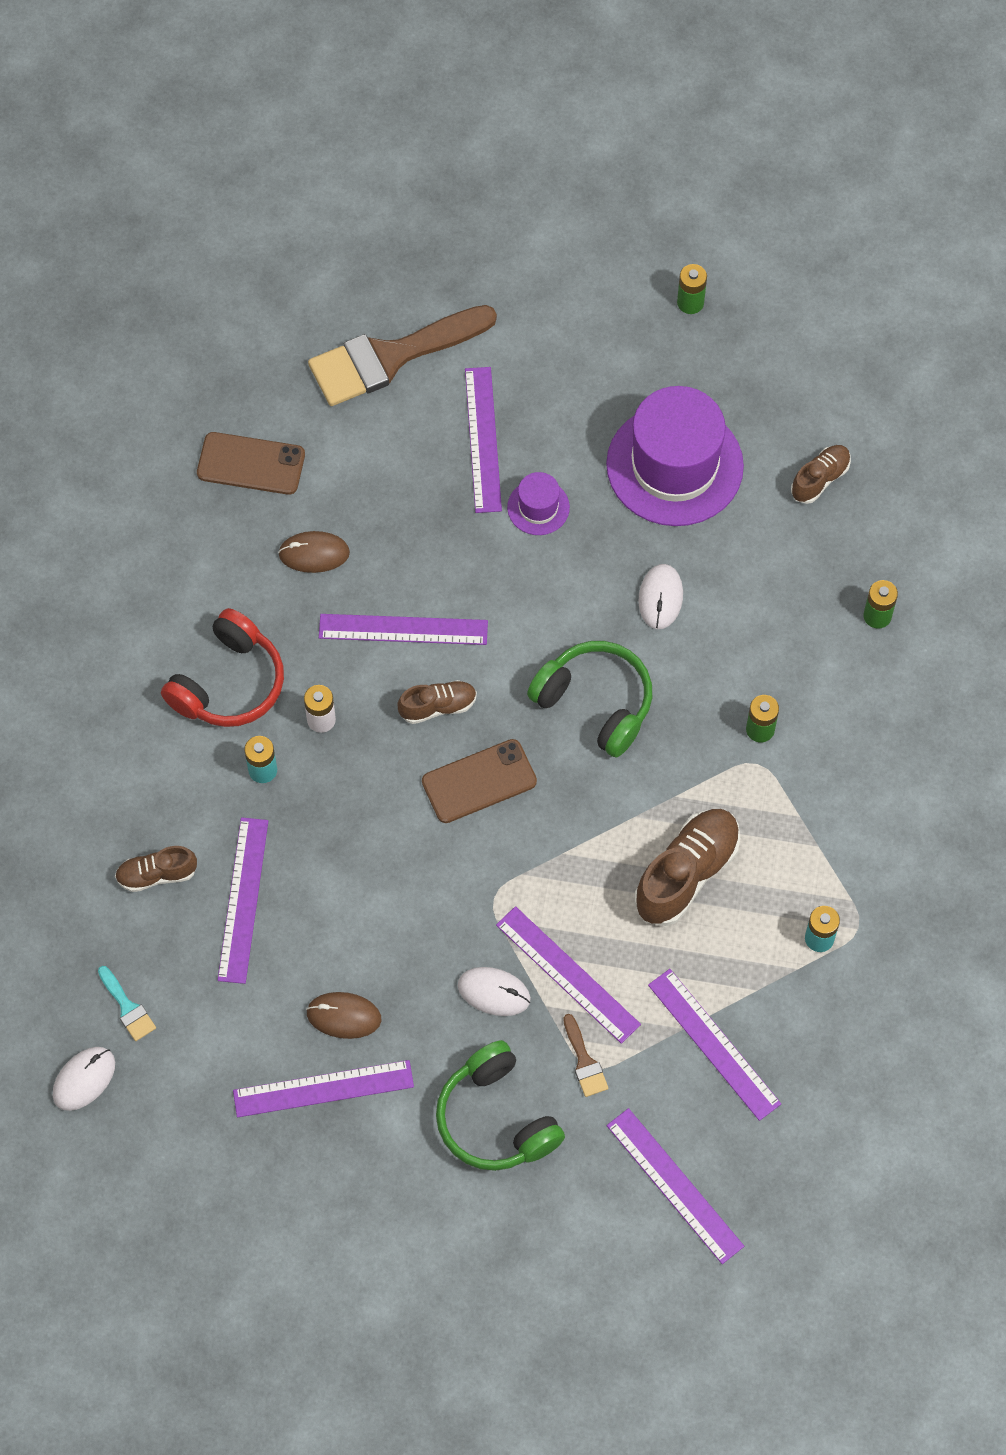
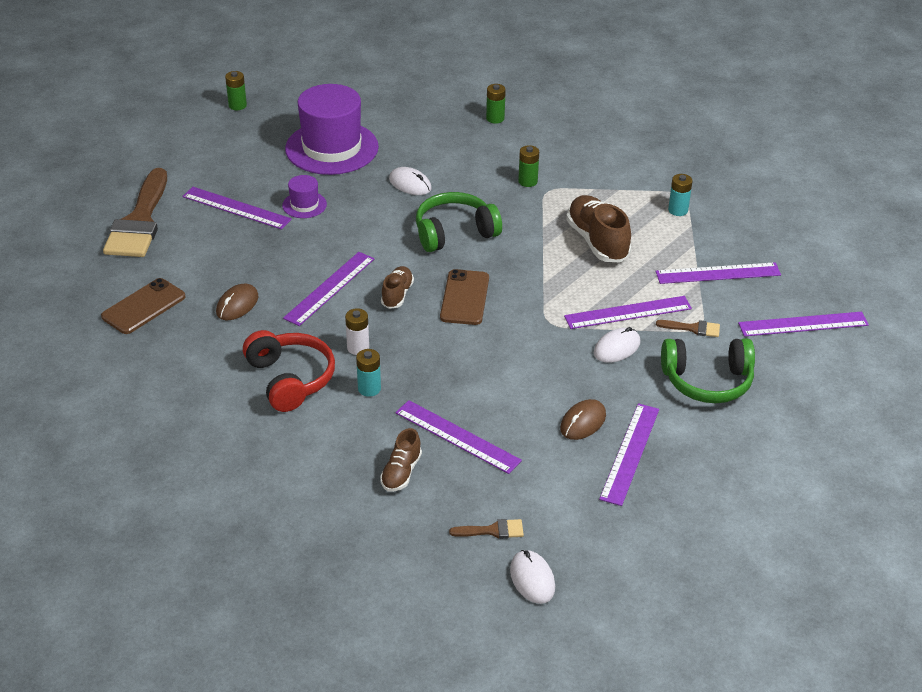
camera: 60 degrees left, 25 degrees down
(127, 1007) = (492, 530): turquoise brush -> brown brush
(820, 479) = (393, 105): brown shoe -> none

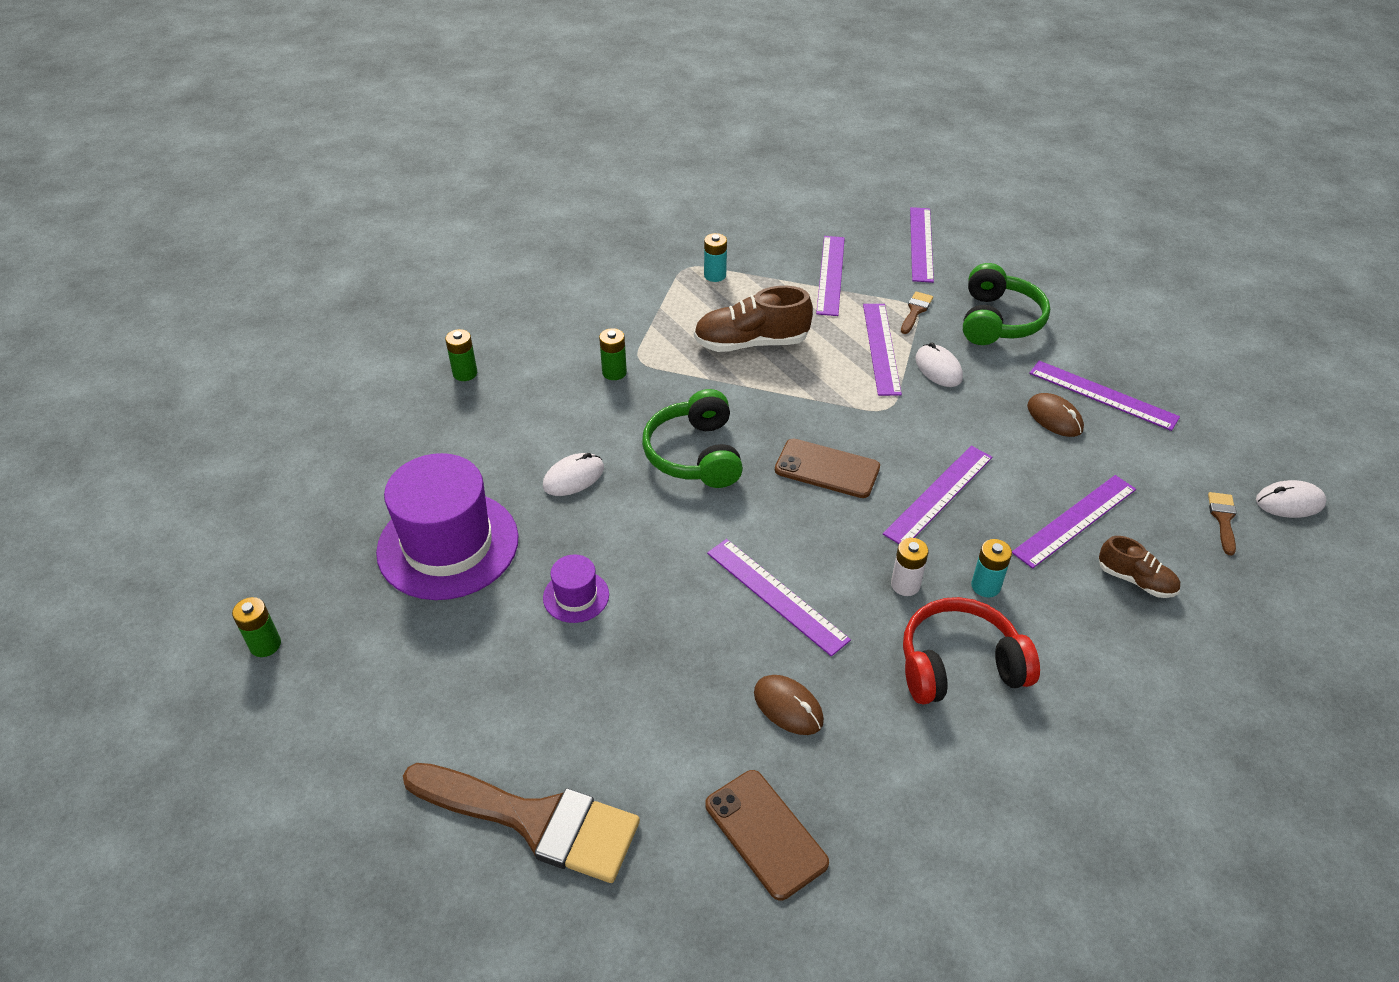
camera: 75 degrees left, 5 degrees up
(236, 208) = (550, 680): purple ruler -> purple ruler (938, 495)
(397, 294) = (806, 529): brown shoe -> none

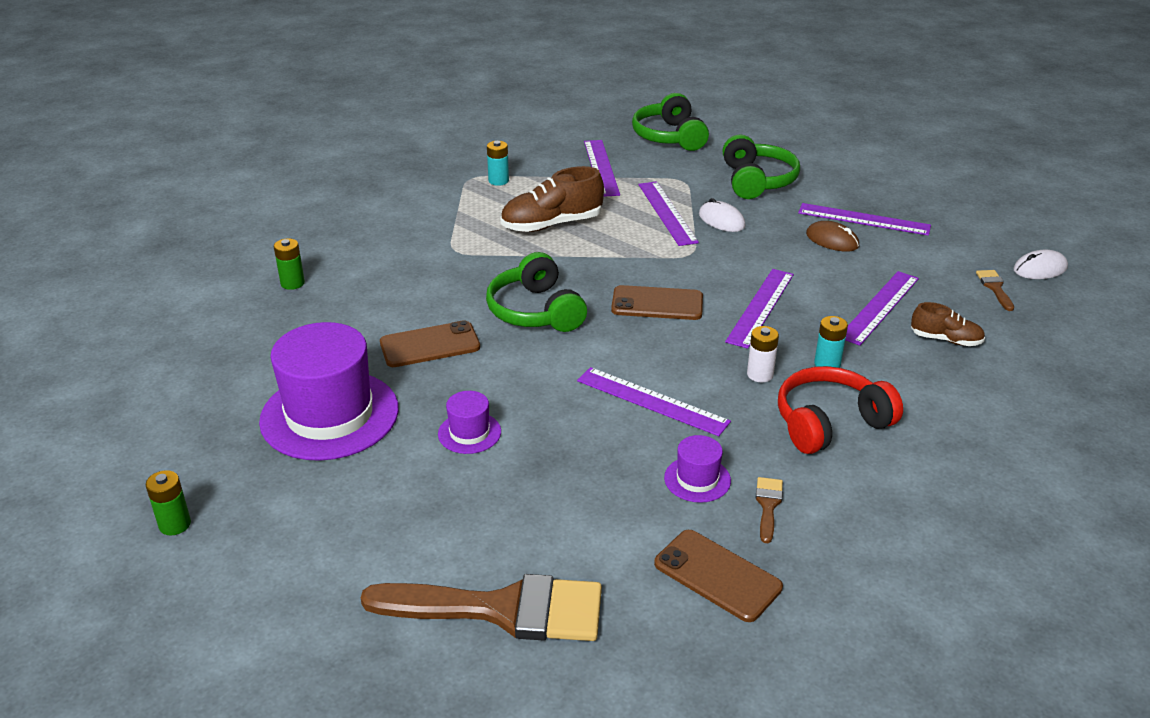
camera: 15 degrees left, 10 degrees down
(573, 477) = (430, 345): white mouse -> brown phone
(614, 372) = (435, 262): green battery -> none
(788, 707) = (697, 479): brown mouse -> purple hat
(915, 311) = (685, 183): brown brush -> brown brush (768, 505)
(921, 244) = (669, 137): purple ruler -> green headphones

